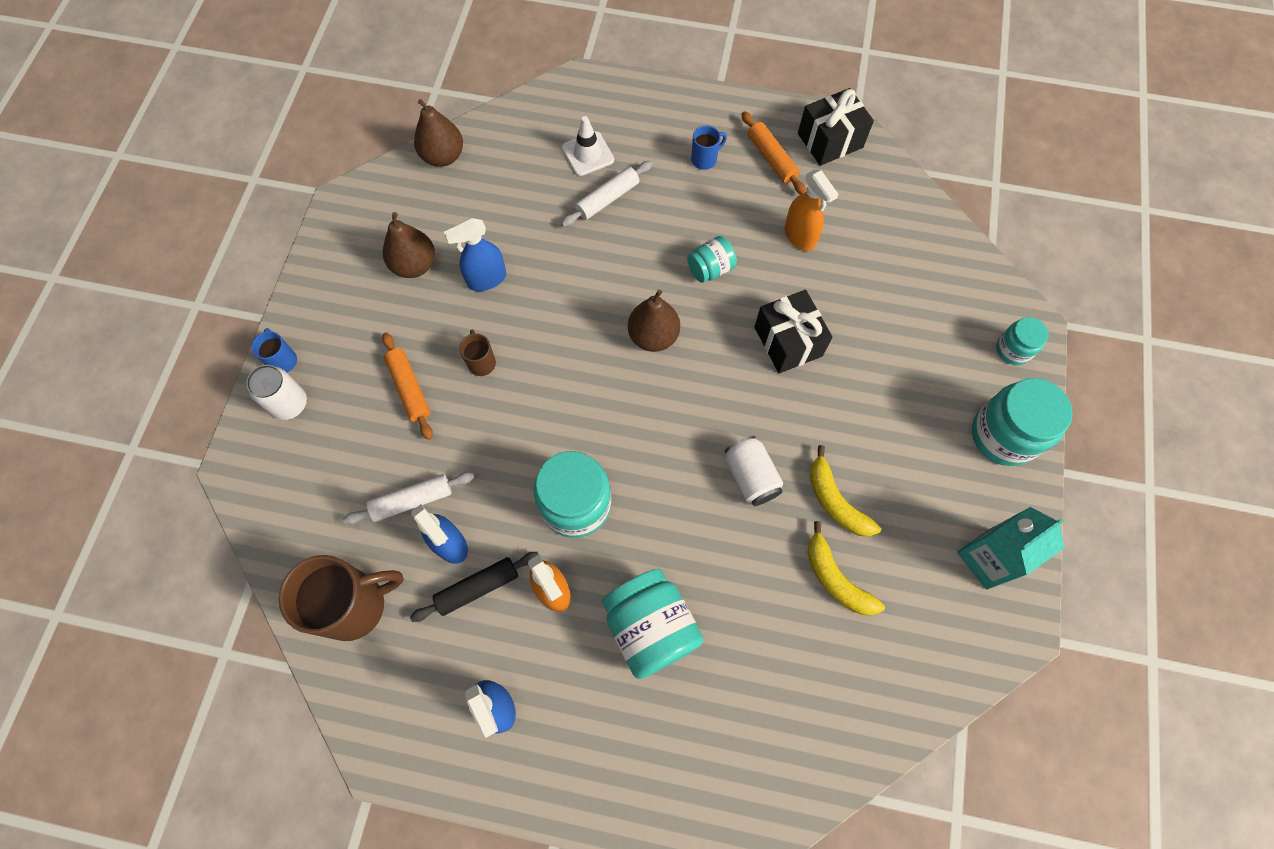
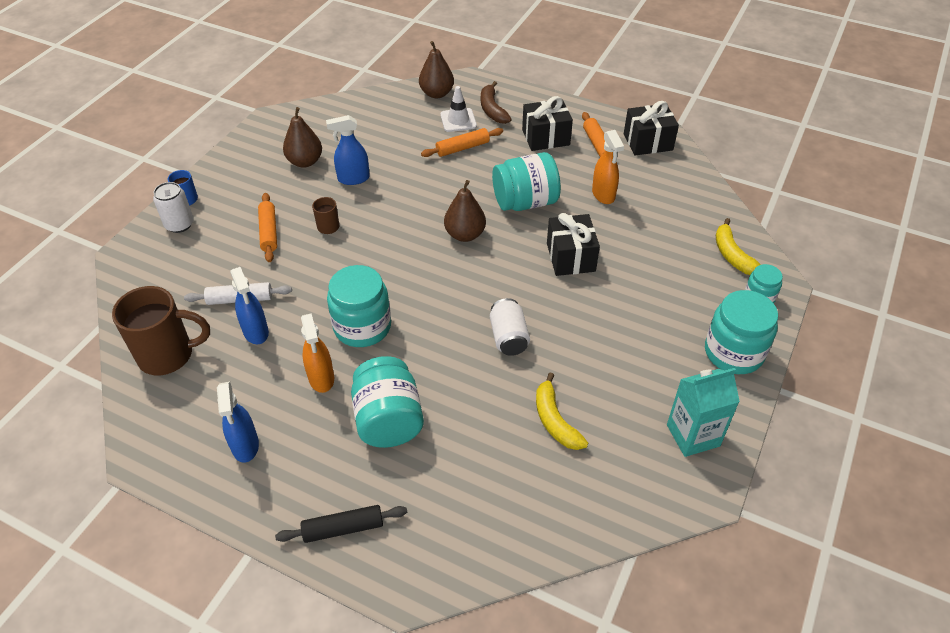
camera: 15 degrees right, 20 degrees down
(443, 156) = (352, 105): brown pear -> brown pear (436, 93)
(478, 588) = (264, 364): black rolling pin -> black rolling pin (343, 528)
(607, 199) = (462, 148): white rolling pin -> orange rolling pin
(625, 126) = (492, 109): none -> brown banana
(705, 159) = (545, 137): blue mug -> black gift
(710, 269) = (525, 202): turquoise jar -> turquoise jar, size x1.81
(835, 501) = (573, 368): yellow banana -> yellow banana (732, 255)

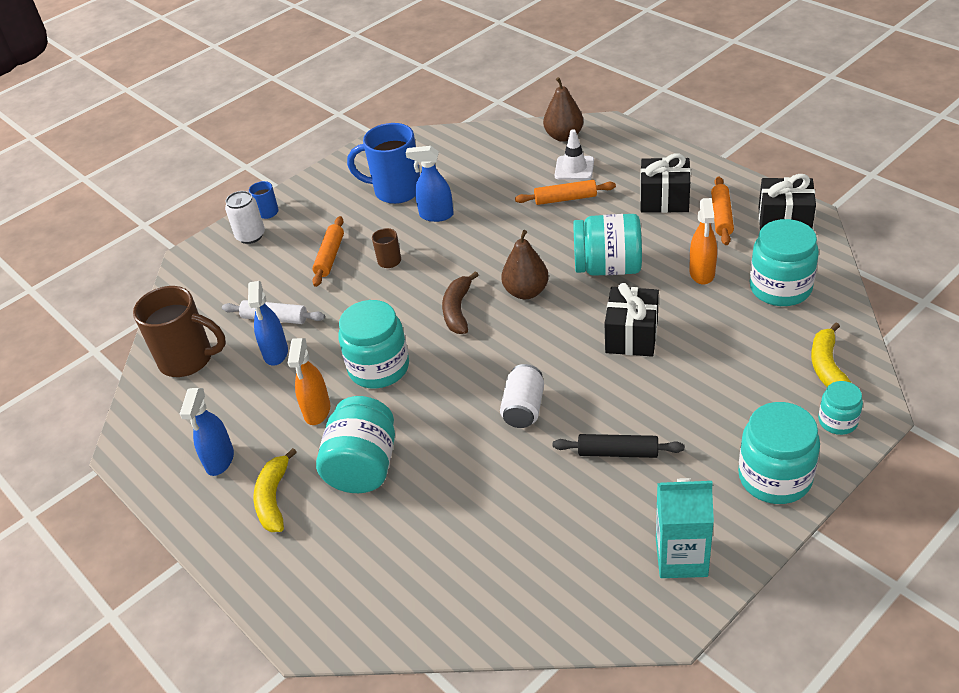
camera: 25 degrees right, 5 degrees down
(305, 162) = (395, 191): brown pear -> blue mug
(343, 528) = (274, 561): black rolling pin -> black rolling pin (618, 452)
(492, 109) = (617, 161): brown banana -> brown banana (458, 310)
(555, 420) = (533, 506): yellow banana -> yellow banana (274, 498)
(669, 197) = (780, 288): none -> turquoise jar

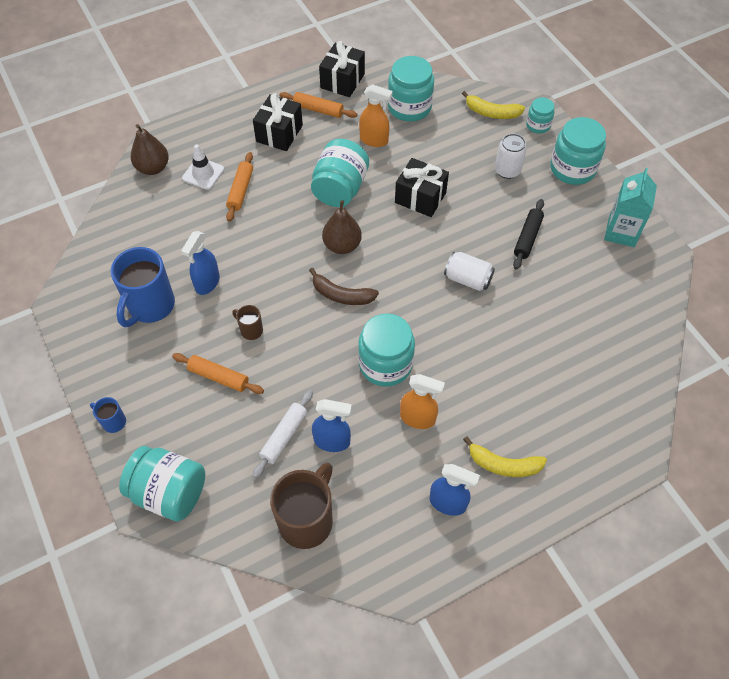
camera: 80 degrees left, 15 degrees up
(250, 236) = (144, 443): white can -> white can (507, 170)
(363, 466) = (490, 394): turquoise jar -> turquoise jar (169, 492)

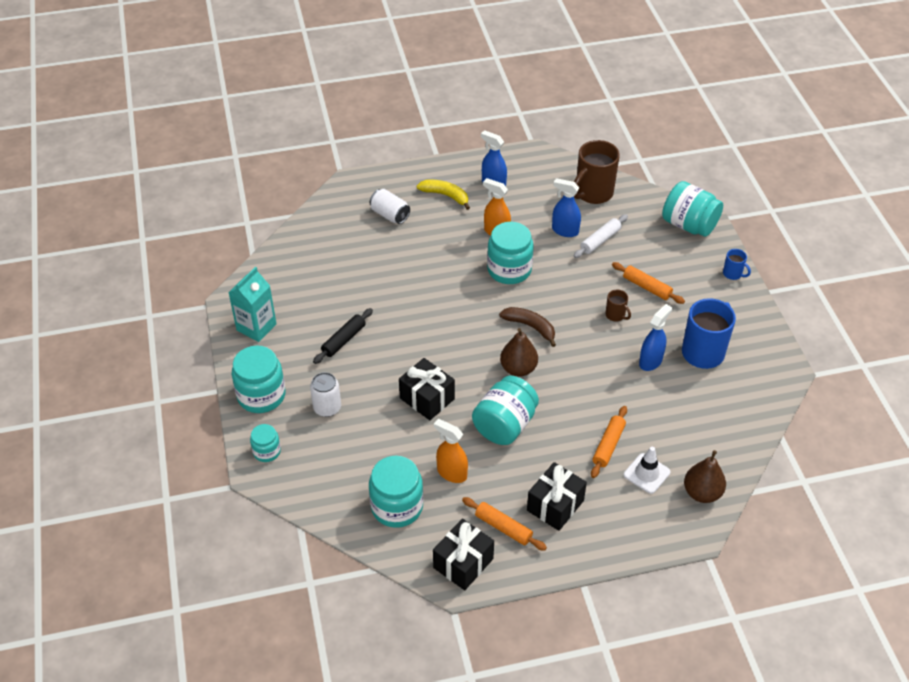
camera: 165 degrees left, 10 degrees down
(467, 279) = (415, 317): white can -> white can (390, 215)
(491, 113) = (308, 478): yellow banana -> none

